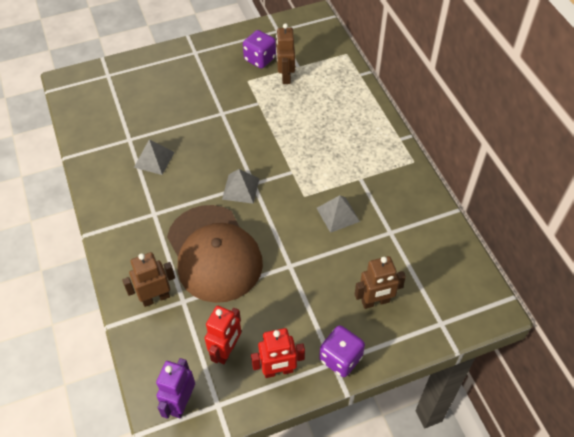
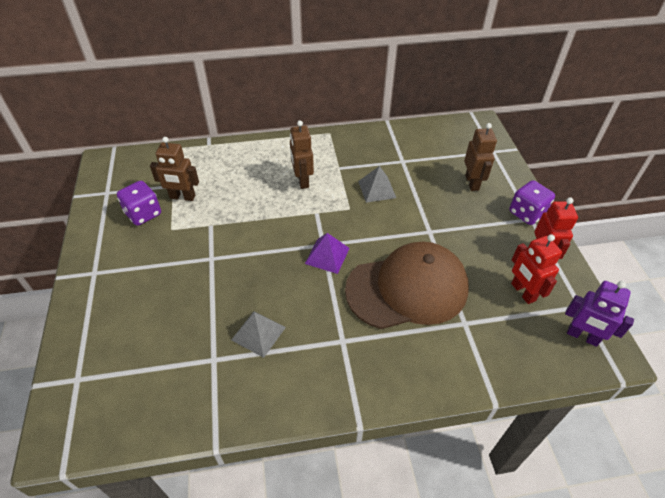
camera: 80 degrees left, 5 degrees down
(155, 298) = (459, 348): brown robot -> brown robot (302, 180)
(226, 351) = (522, 292): red robot -> red robot turned 150 degrees counterclockwise
(241, 188) = (327, 255): grey pyramid -> purple pyramid

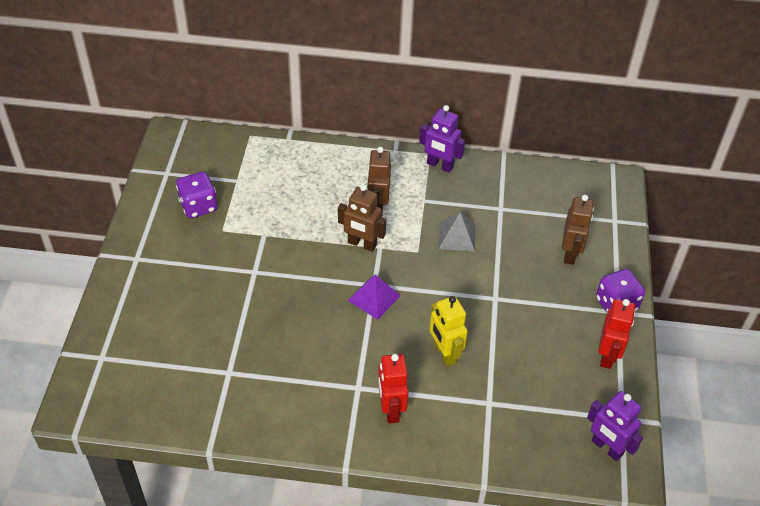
camera: 15 degrees right, 0 degrees up
(182, 197) = (243, 196): brown robot -> brown robot (362, 244)
(258, 333) = (278, 359): grey pyramid -> none
(341, 139) = (440, 165): none -> purple robot
(407, 289) = (444, 353): brown cap -> yellow robot
(522, 292) = (566, 388): red robot -> red robot (390, 409)

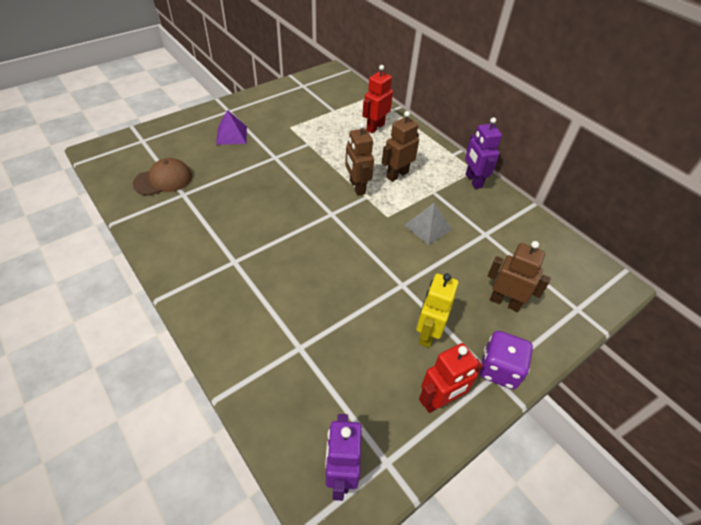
camera: 45 degrees right, 0 degrees up
(189, 375) = (163, 180): none -> brown cap
(198, 206) = (295, 109): purple dice -> none
(374, 298) = (320, 220): purple pyramid -> purple pyramid (232, 135)
(390, 409) = (232, 291): red robot -> red robot (375, 127)
(444, 353) = (316, 289): yellow robot -> yellow robot (428, 333)
(570, 253) = (505, 302): brown robot -> brown robot turned 120 degrees counterclockwise

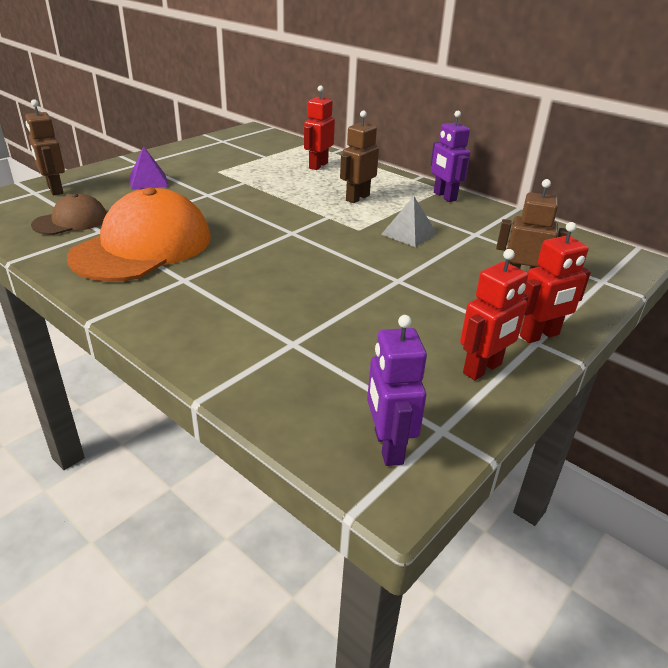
camera: 10 degrees left, 15 degrees down
(211, 218) = (143, 247): none -> orange cap
(357, 187) = (314, 210): brown robot -> brown robot (55, 190)
(428, 333) = (444, 315): yellow robot -> none
(499, 369) = (539, 335): purple dice -> red robot

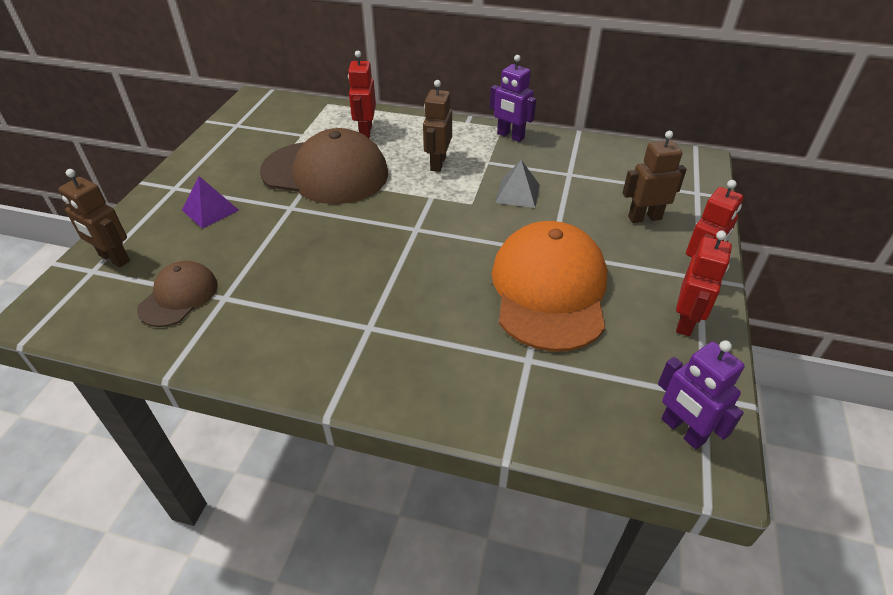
camera: 25 degrees left, 10 degrees up
(143, 247) = (290, 302): orange cap -> orange cap (549, 290)
(257, 181) = (325, 173): none -> brown cap

